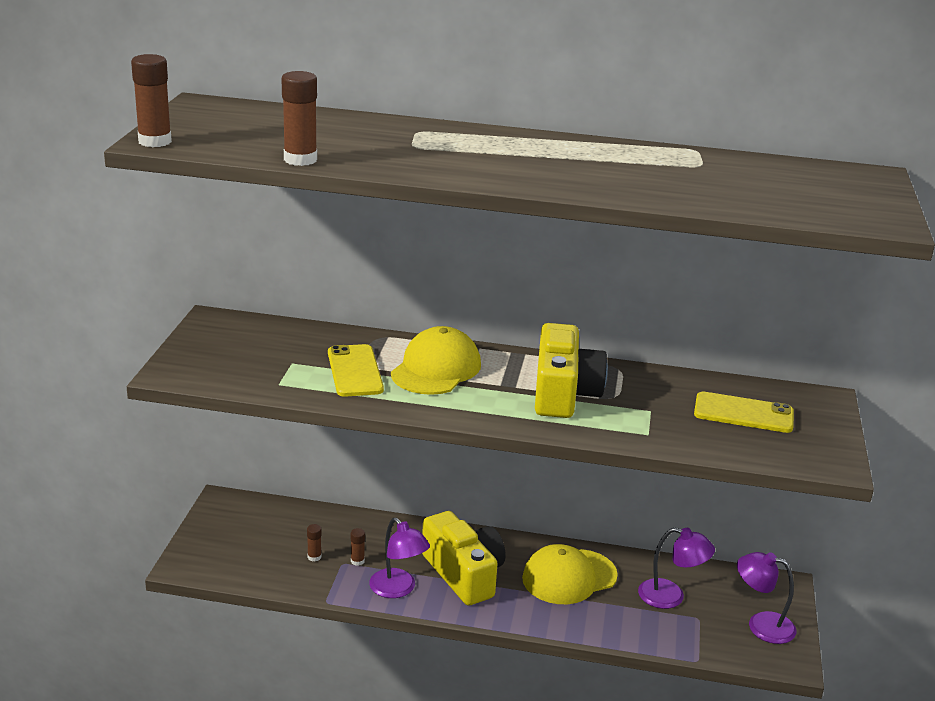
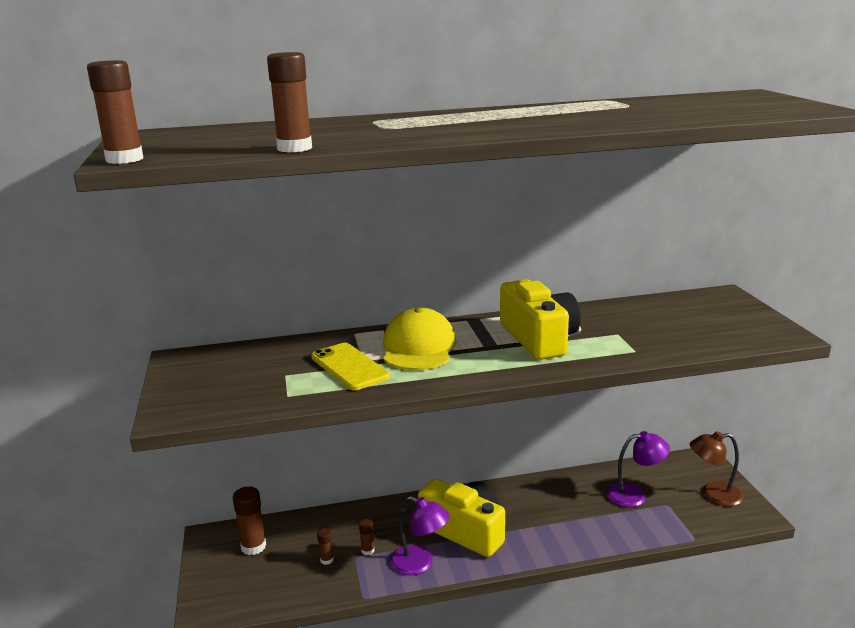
camera: 20 degrees left, 5 degrees down
(256, 523) = (253, 546): none -> brown glue stick
(569, 577) = (548, 505): yellow cap -> none
(743, 413) = (684, 318): yellow phone -> none
(761, 625) = (713, 494): purple lamp -> brown lamp

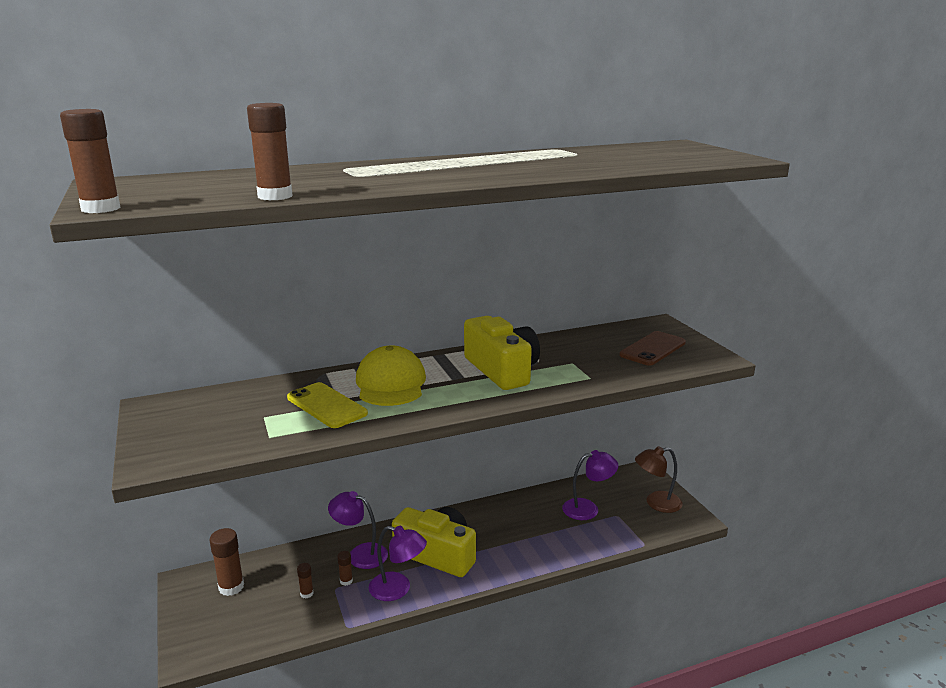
camera: 10 degrees left, 0 degrees up
(385, 524) = (360, 554): none -> purple lamp
(712, 322) = (653, 349): none -> brown phone

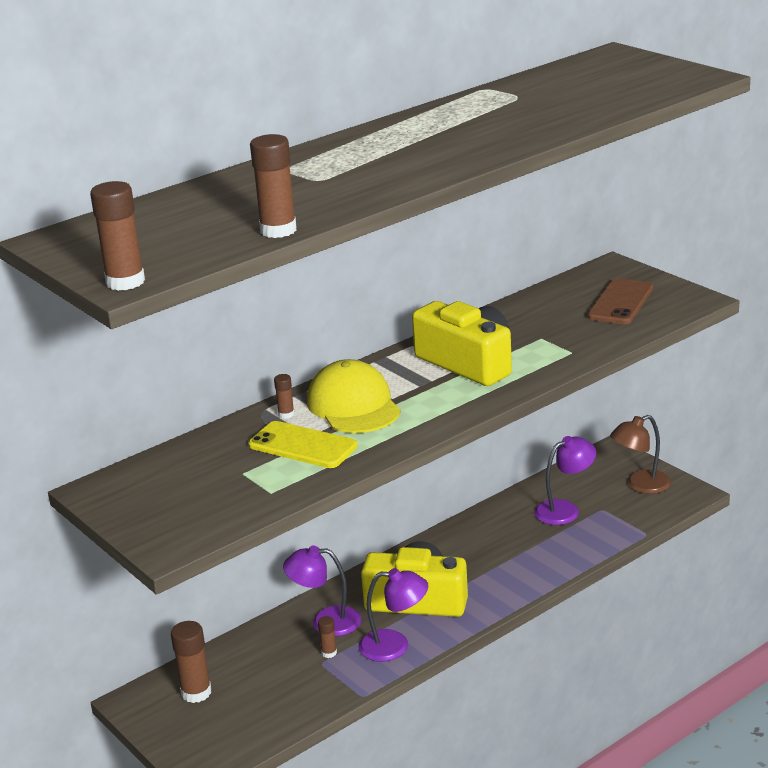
camera: 15 degrees left, 5 degrees up
(306, 593) = (292, 676): brown glue stick -> brown glue stick (286, 414)

